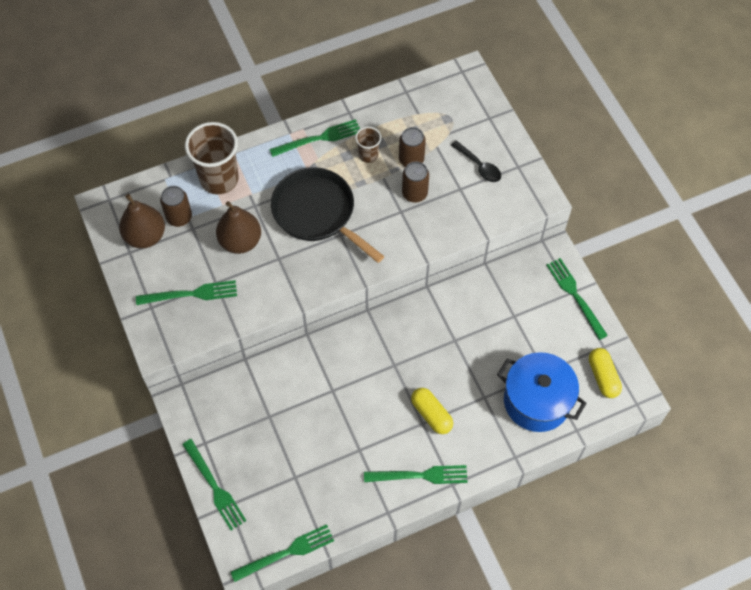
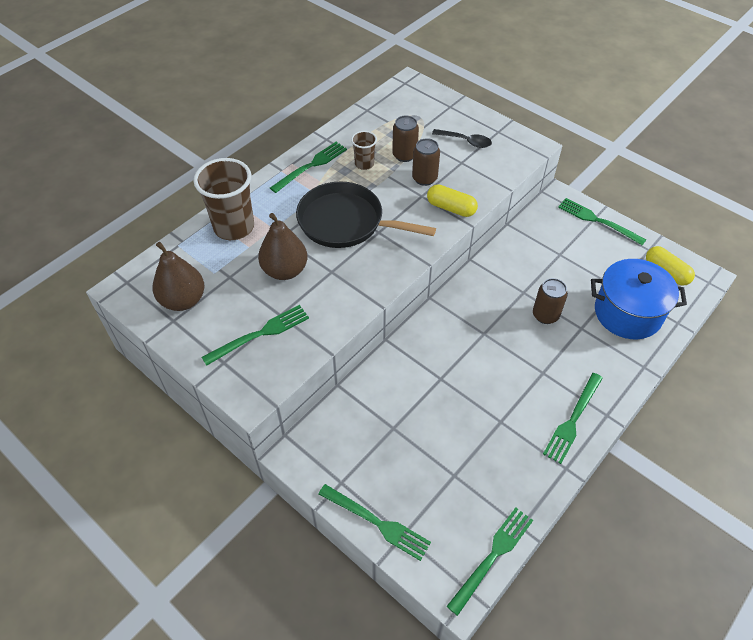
camera: 25 degrees left, 10 degrees down
(179, 217) = (210, 272): brown can -> brown can (545, 315)
(420, 475) = (573, 420): green fork -> green fork turned 150 degrees clockwise
(431, 414) = (545, 361): yellow capsule -> yellow capsule (451, 208)

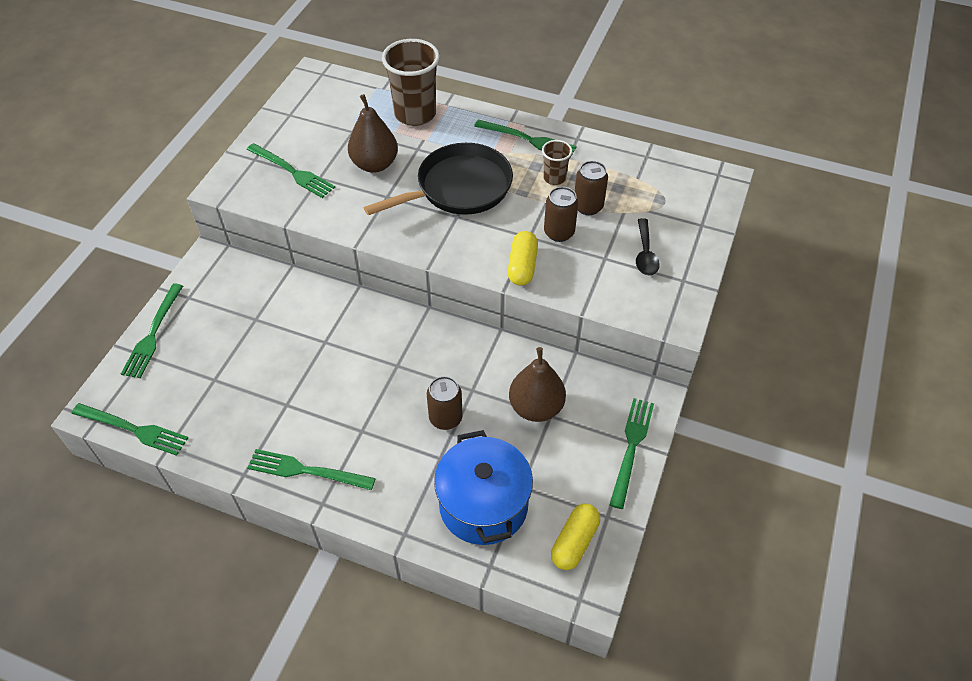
camera: 70 degrees right, 0 degrees up
(183, 300) = (314, 113): brown pear -> brown pear (536, 407)
(346, 222) = (459, 188): black pan -> black pan turned 60 degrees clockwise

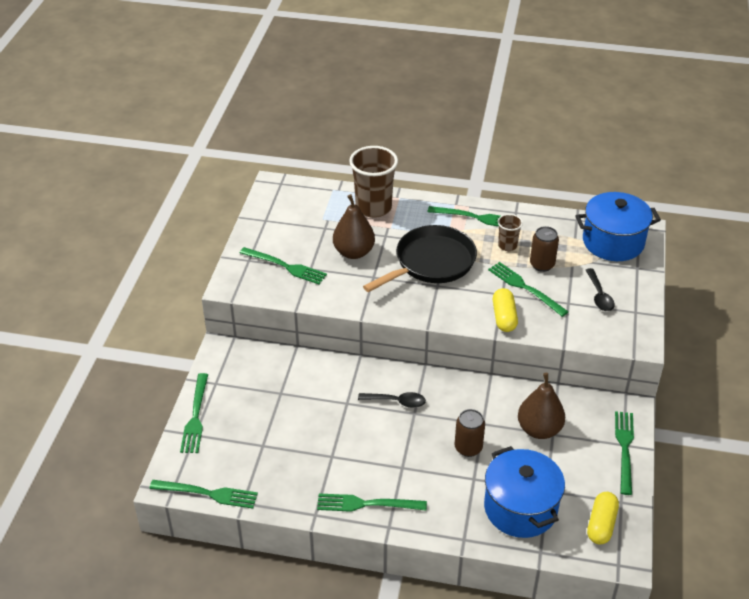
camera: 10 degrees left, 10 degrees down
(381, 348) = (397, 402): none -> black spoon
(559, 232) = (525, 288): brown can -> green fork
(682, 189) = (613, 242): none -> blue pot

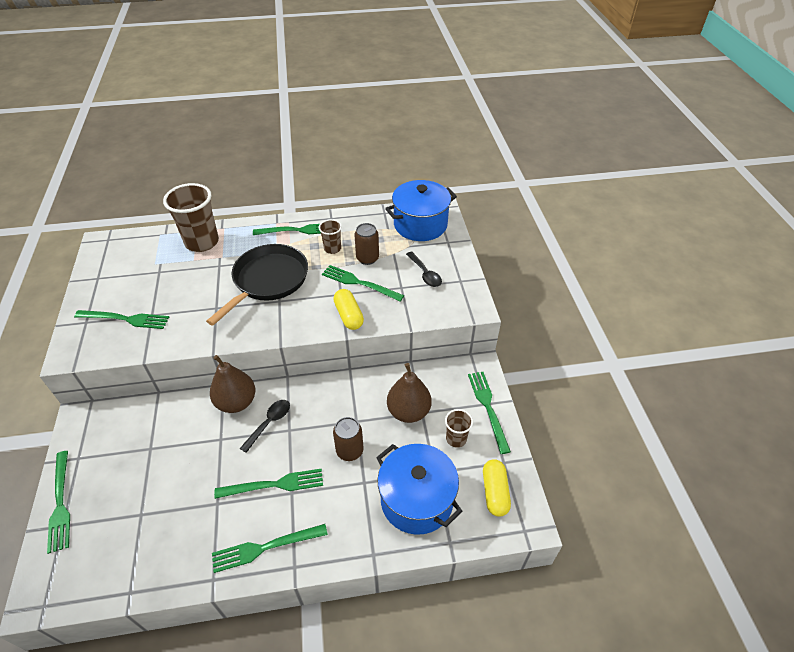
camera: 20 degrees left, 5 degrees up
(208, 494) = (87, 595): green fork -> green fork (274, 485)
(354, 252) = (192, 288): brown pear -> brown pear (236, 402)
(397, 402) = (269, 423): black spoon -> black spoon turned 45 degrees counterclockwise
(579, 467) = (456, 439): none -> brown cup

